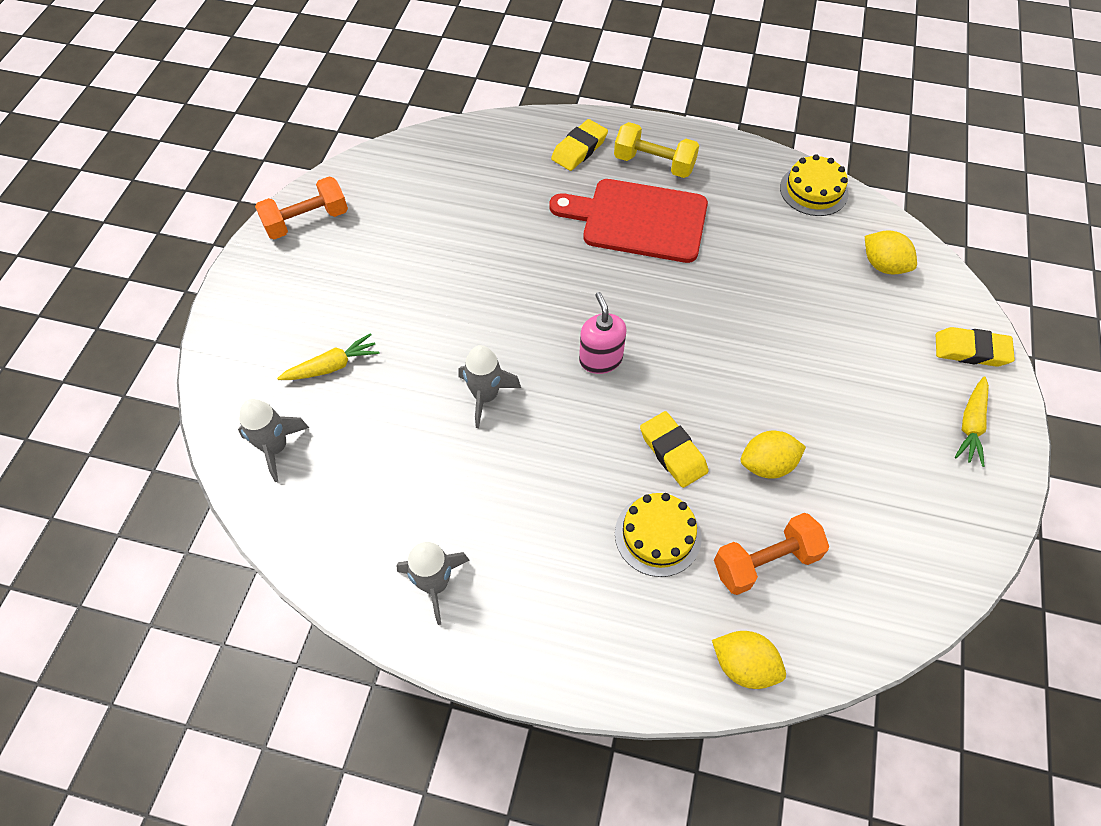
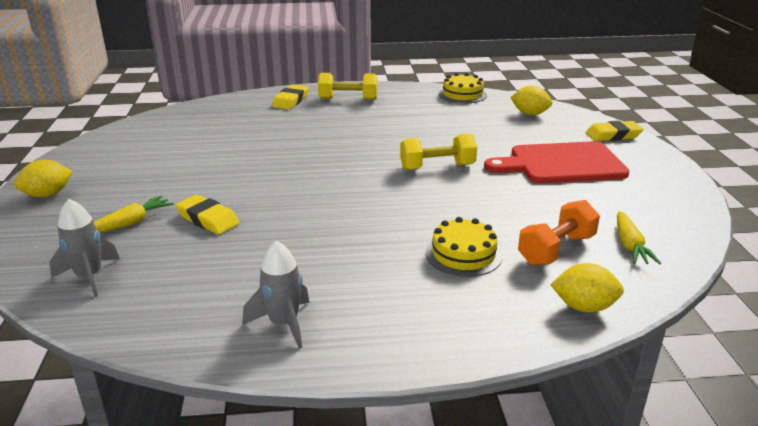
camera: 20 degrees left, 30 degrees down
(306, 221) = (81, 158): orange dumbbell -> none
(485, 396) = (277, 214): grey rocket -> none
(600, 359) = (361, 181): pink soap dispenser -> none
(638, 220) = (351, 121): red cutting board -> red cutting board (561, 164)
(673, 452) = (446, 212): yellow eraser -> yellow eraser (208, 219)
(702, 356) = (437, 167): none -> yellow dumbbell
(767, 465) = (520, 205): yellow lemon -> yellow lemon (47, 195)
(970, 425) = (641, 163): yellow carrot -> yellow carrot (630, 245)

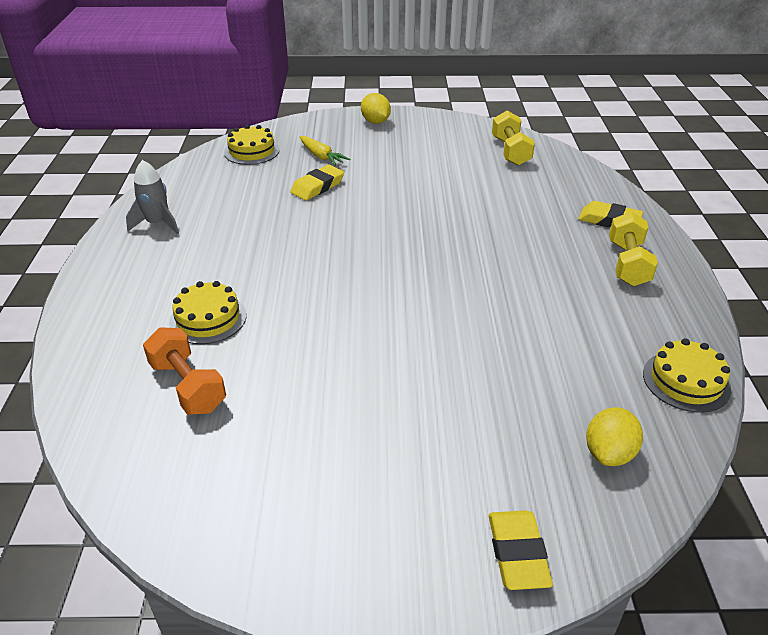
camera: 95 degrees right, 10 degrees up
(89, 277) = (251, 151): grey rocket -> yellow cake
(437, 167) = (404, 322): yellow dumbbell -> yellow dumbbell (510, 151)
(561, 164) = (402, 446): red cutting board -> none
(584, 307) = (87, 382): yellow lemon -> none
(630, 245) = (169, 453): yellow carrot -> none

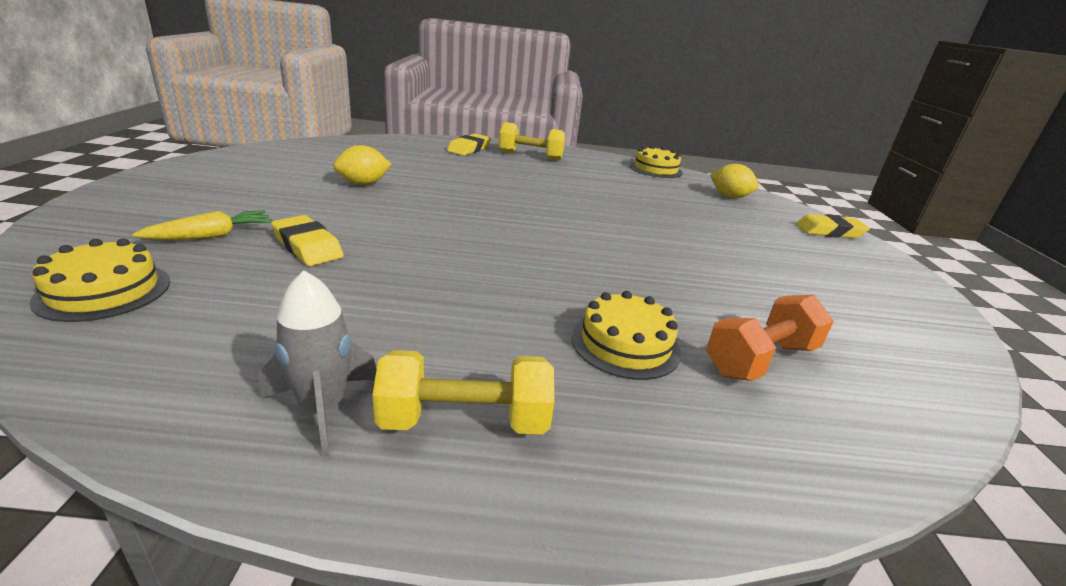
camera: 90 degrees left, 10 degrees down
(375, 122) = (143, 192): yellow lemon -> yellow lemon (363, 184)
(510, 151) = (320, 152): yellow dumbbell -> yellow dumbbell (464, 420)

